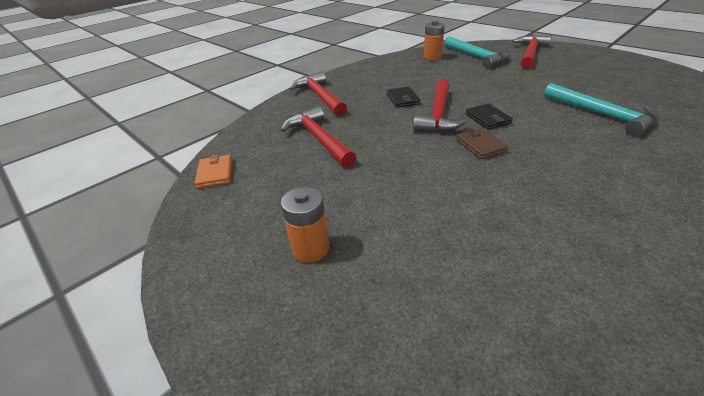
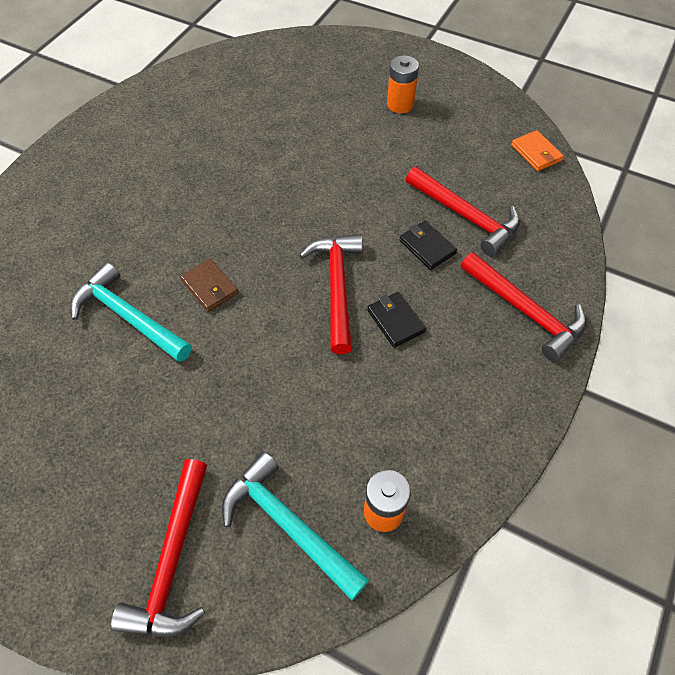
camera: 160 degrees right, 20 degrees up
(480, 145) = (283, 232): brown wallet -> brown wallet (210, 287)
(487, 119) = (273, 286): black wallet -> black wallet (427, 247)

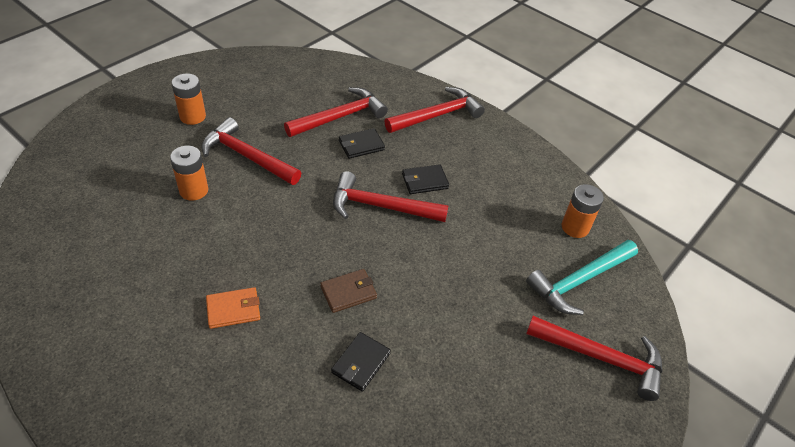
camera: 80 degrees left, 10 degrees down
(128, 317) = (361, 363): turquoise hammer -> black wallet
(301, 138) = (194, 190): none -> orange battery
(363, 160) = (247, 156): none -> red hammer
(536, 153) = (295, 63): orange wallet -> orange wallet (233, 309)

